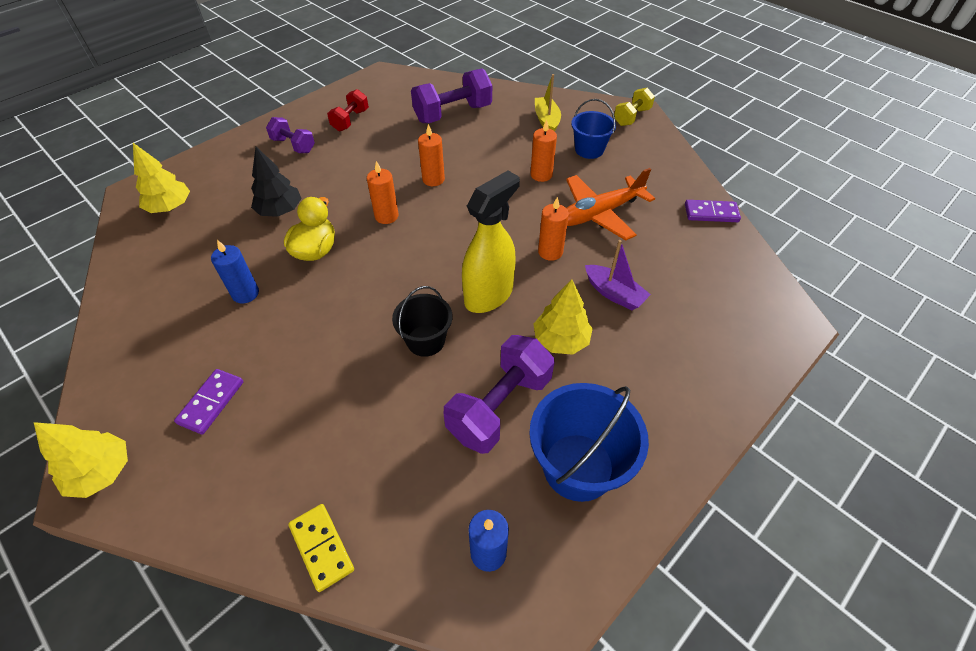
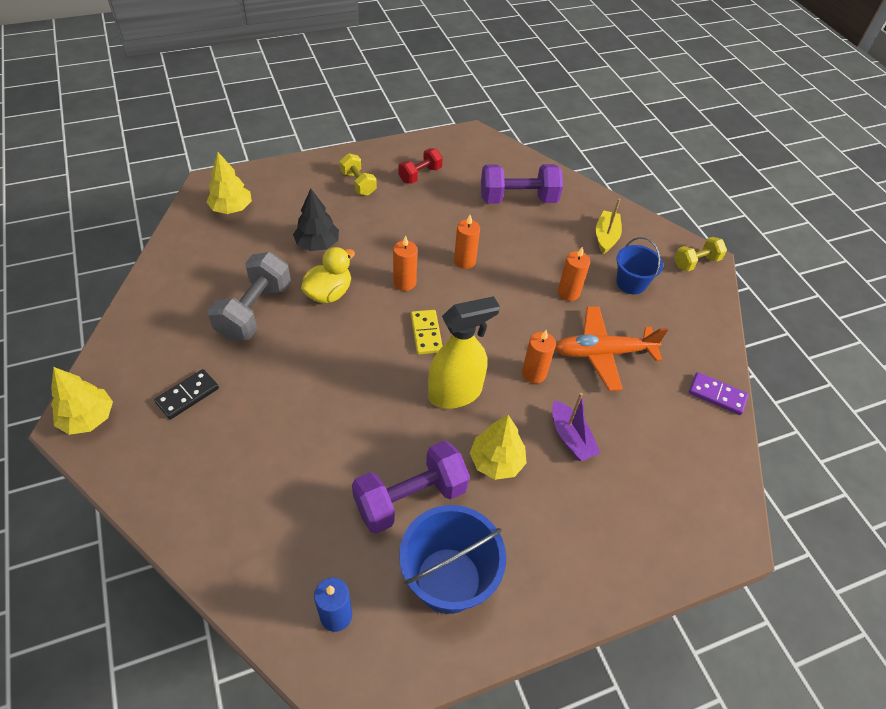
camera: 20 degrees right, 0 degrees up
(211, 402) = (187, 395): purple domino -> black domino
(245, 293) = (255, 311): blue candle -> grey dumbbell
(293, 145) = (358, 183): purple dumbbell -> yellow dumbbell
(322, 547) = (214, 550): yellow domino -> yellow domino (426, 333)
(426, 340) = (379, 413): black bucket -> none

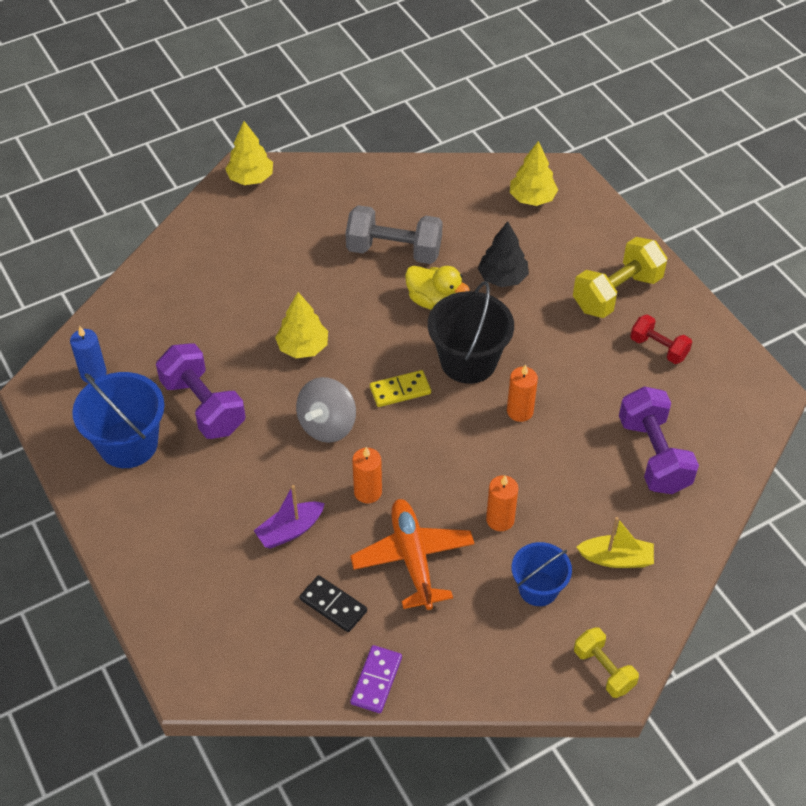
camera: 85 degrees right, 0 degrees up
(187, 395) = (285, 231): black domino -> black domino (333, 605)
(358, 183) = (616, 293): yellow dumbbell -> yellow dumbbell, size x1.70
(404, 283) = (468, 361): orange candle -> black bucket
(455, 393) = (327, 425): yellow spray bottle -> grey spinning top
(496, 461) = (252, 468): yellow tree -> yellow tree (303, 347)

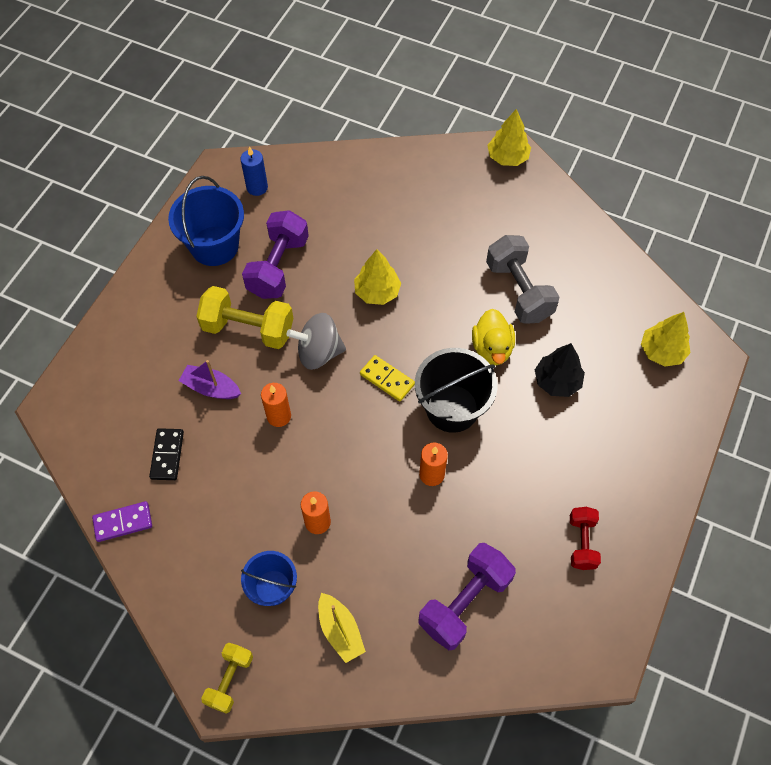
camera: 55 degrees right, 10 degrees up
(413, 558) = (241, 482): orange plane -> none
(616, 293) = (614, 475): yellow dumbbell -> yellow dumbbell (248, 329)

